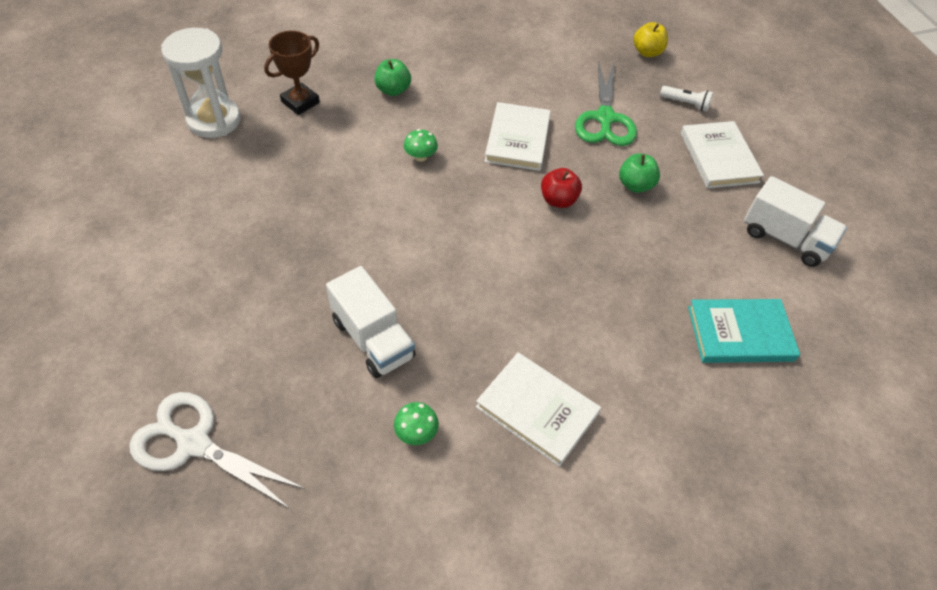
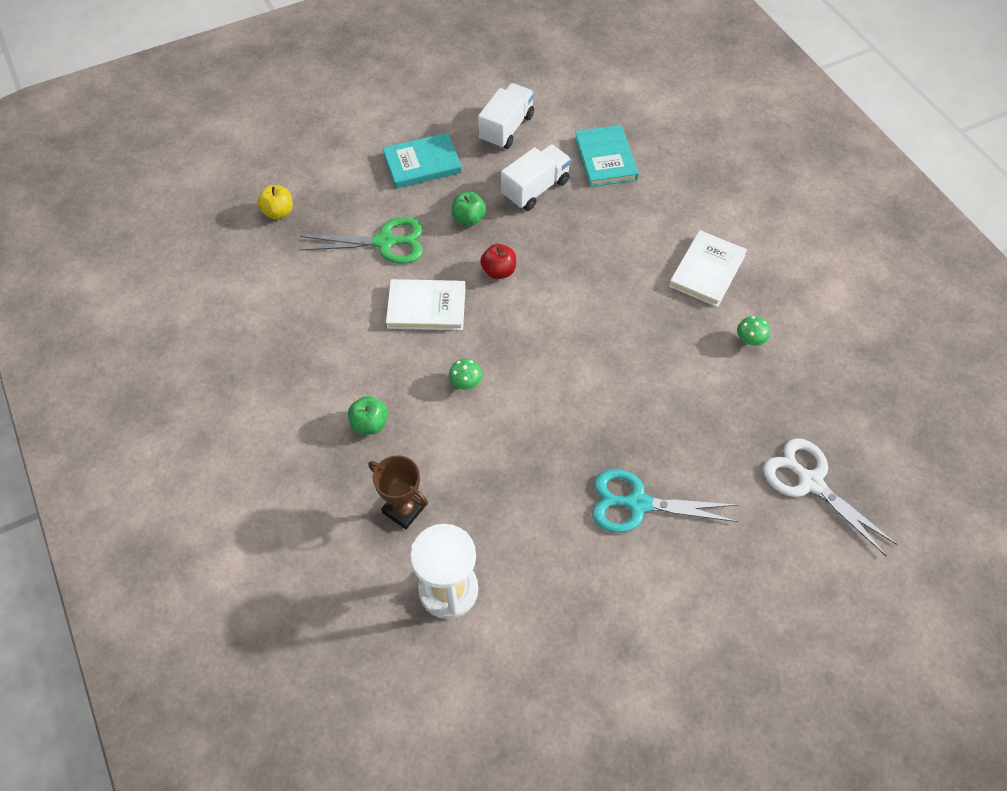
camera: 95 degrees left, 5 degrees up
(194, 443) = (810, 482): white scissors -> white scissors turned 120 degrees clockwise
(238, 266) = (637, 503): none -> turquoise scissors
(373, 339) = (680, 382): white truck -> white truck (535, 189)
(686, 103) = (353, 184): white flashlight -> none
(719, 157) = (422, 163): white book -> turquoise book

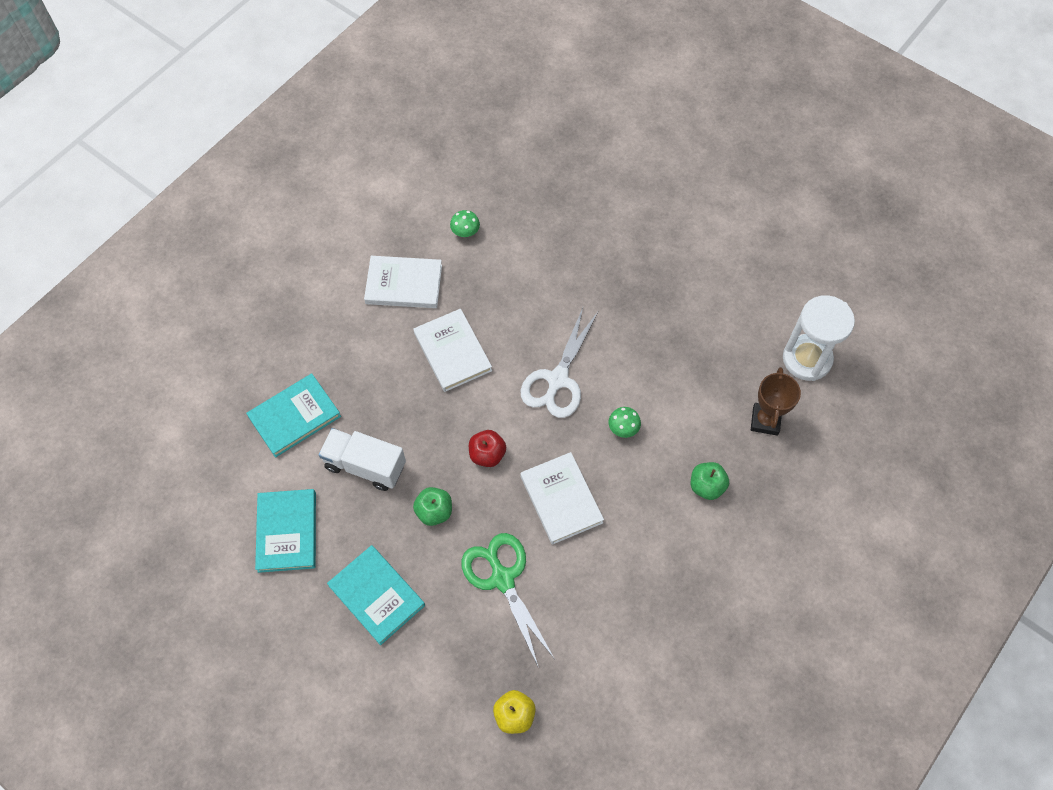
camera: 115 degrees left, 5 degrees up
(506, 128) = (287, 532): white truck -> turquoise book
(615, 282) = (452, 352): none -> white book
(637, 503) = (662, 262): turquoise scissors -> none
(810, 482) = (579, 160): white scissors -> white scissors (557, 380)

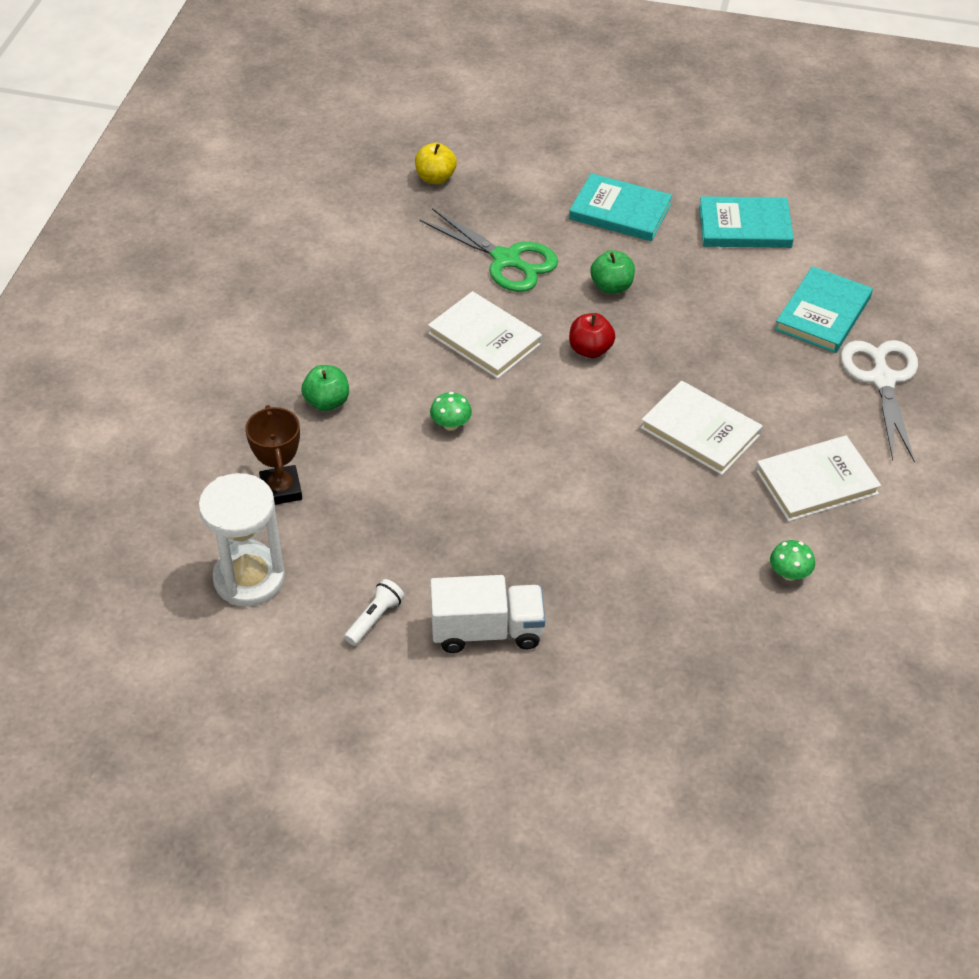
camera: 155 degrees right, 15 degrees down
(287, 532) = (744, 226): turquoise book -> turquoise book turned 60 degrees counterclockwise
(365, 466) = (712, 298): white truck -> white truck (487, 631)
(557, 380) = (557, 446): white scissors -> white scissors (882, 379)
(734, 300) = (375, 618): none -> white flashlight

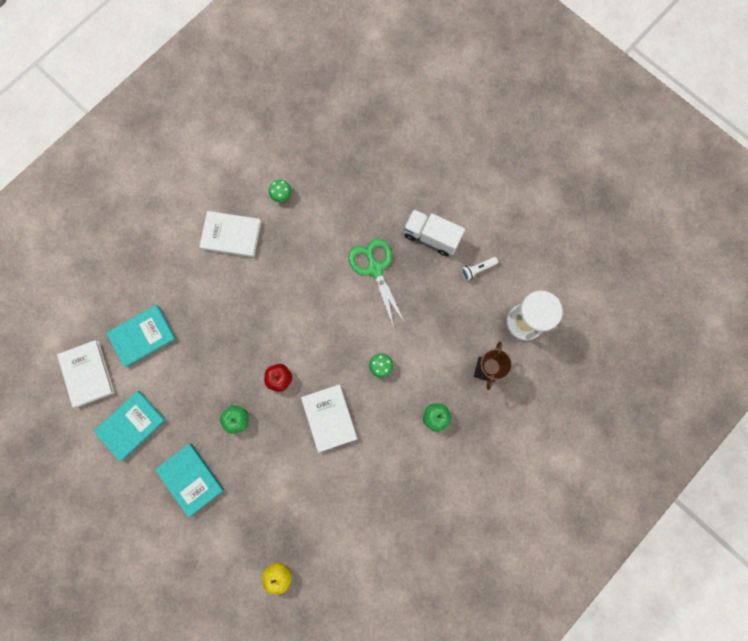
camera: 150 degrees left, 30 degrees up
(506, 260) = (281, 474): green scissors -> green scissors (375, 269)
(700, 431) = (262, 294): white book -> white book (87, 374)
(744, 226) = (131, 425): turquoise book -> turquoise book turned 75 degrees counterclockwise
(882, 379) = (150, 276): white scissors -> none

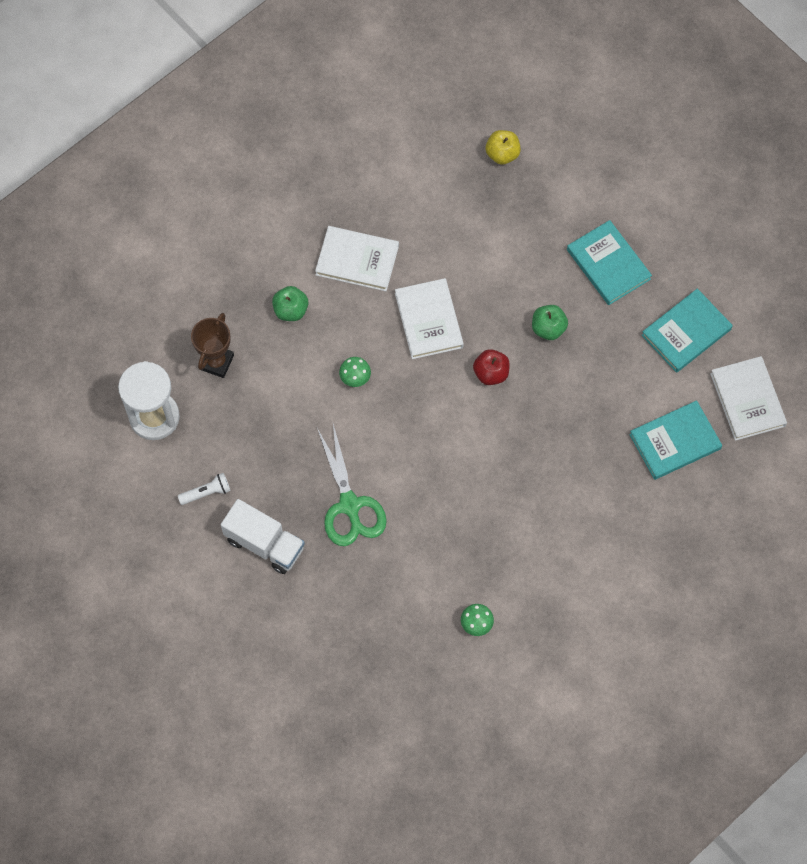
camera: 175 degrees left, 10 degrees down
(231, 235) = (551, 570): white book -> white book (357, 260)

